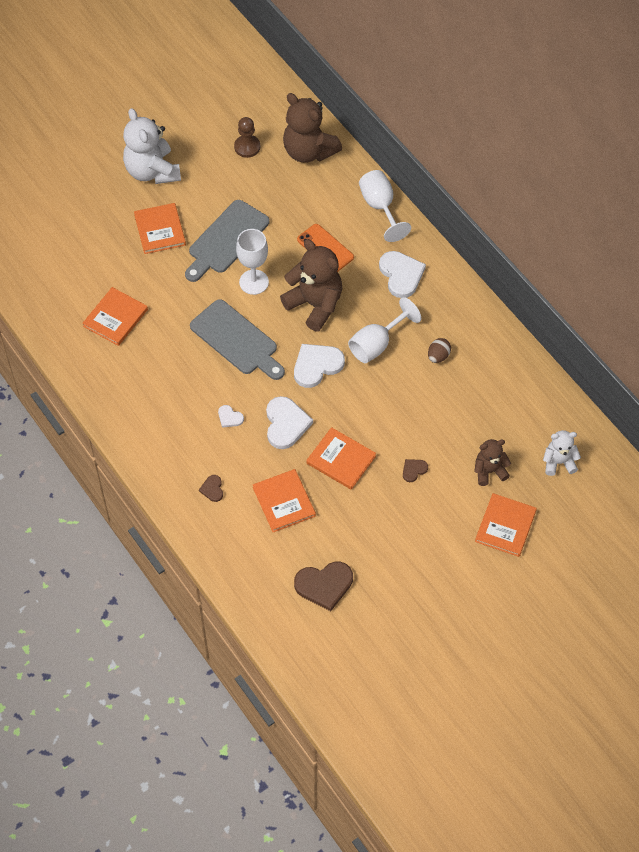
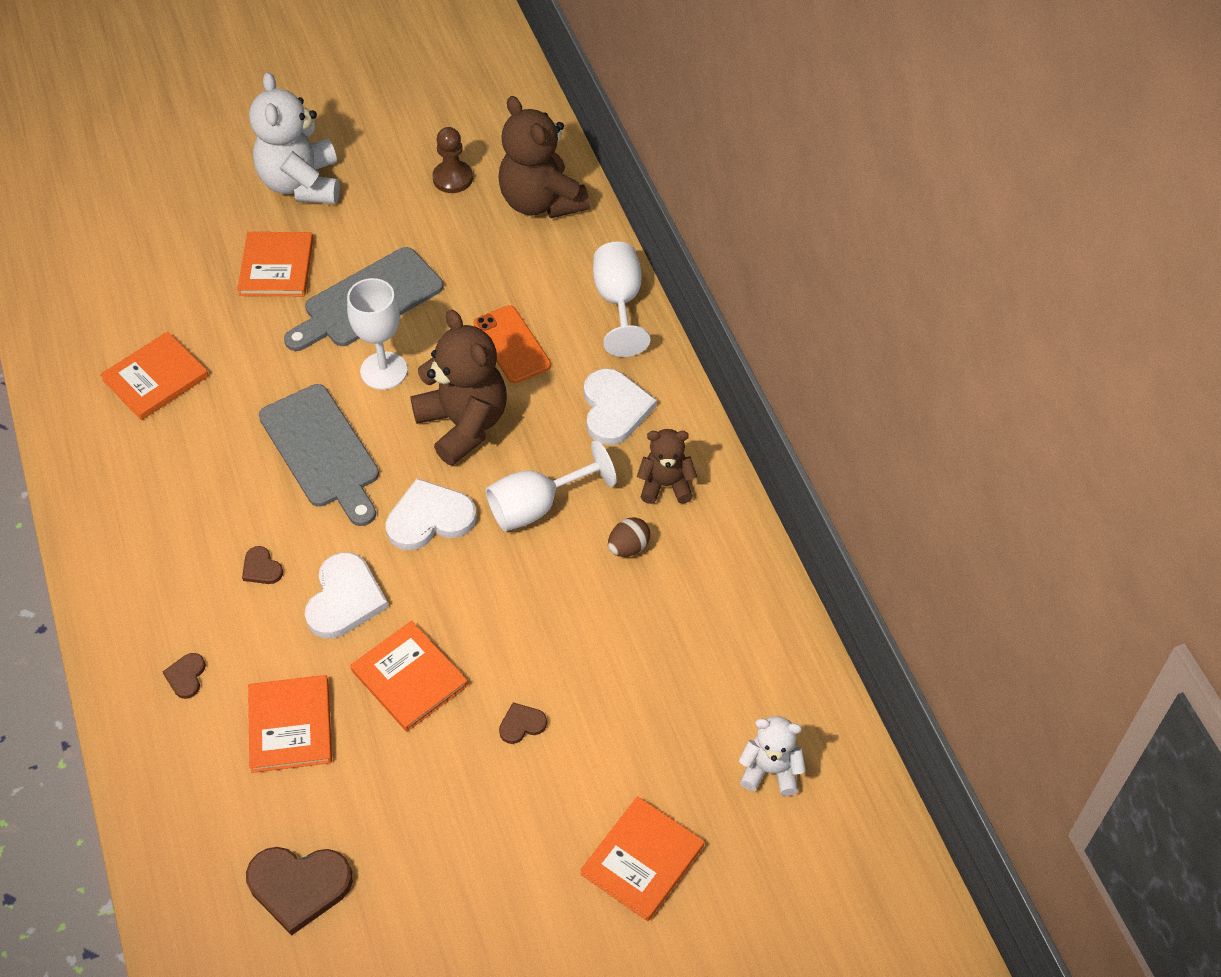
camera: 15 degrees right, 5 degrees down
(229, 417) = (261, 568): white heart -> brown heart
(489, 471) = (647, 757): brown teddy bear -> brown teddy bear (666, 485)

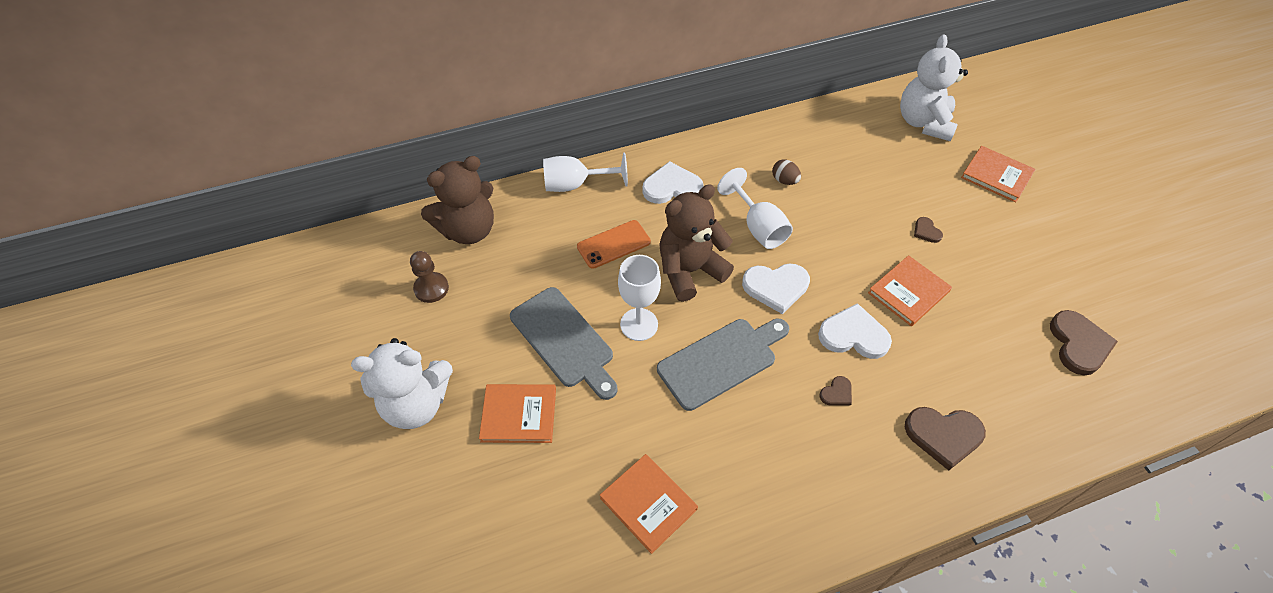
camera: 90 degrees left, 0 degrees up
(186, 676) = (943, 436): brown heart -> brown heart, size x2.00
(290, 725) = (964, 360): orange book -> none
(429, 518) = (776, 287): white heart -> white heart turned 75 degrees counterclockwise
(666, 485) = (733, 162): brown teddy bear -> none
(770, 770) = (923, 122): white teddy bear -> white teddy bear, size x1.79

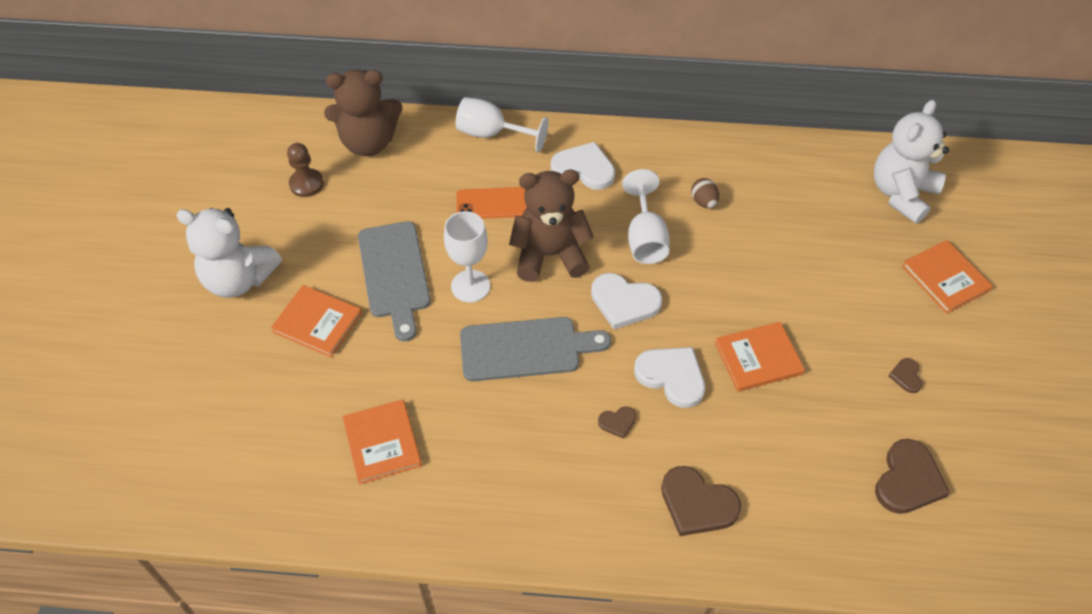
camera: 25 degrees right, 0 degrees up
(926, 231) = (821, 306): brown heart -> brown heart (906, 376)

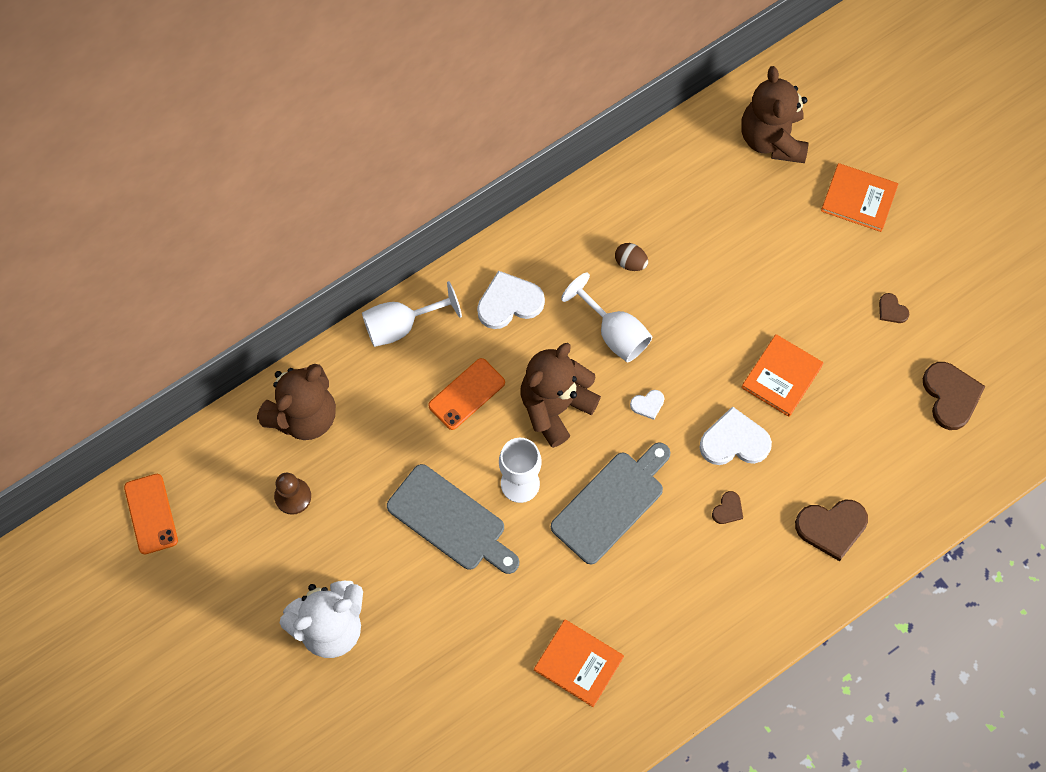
camera: 40 degrees left, 15 degrees up
(209, 132) = (151, 514): none -> orange phone
(317, 322) = (433, 610): orange book -> none
(624, 302) = (648, 404): white heart -> white heart, size x0.50
(901, 194) = (772, 139): white teddy bear -> brown teddy bear

